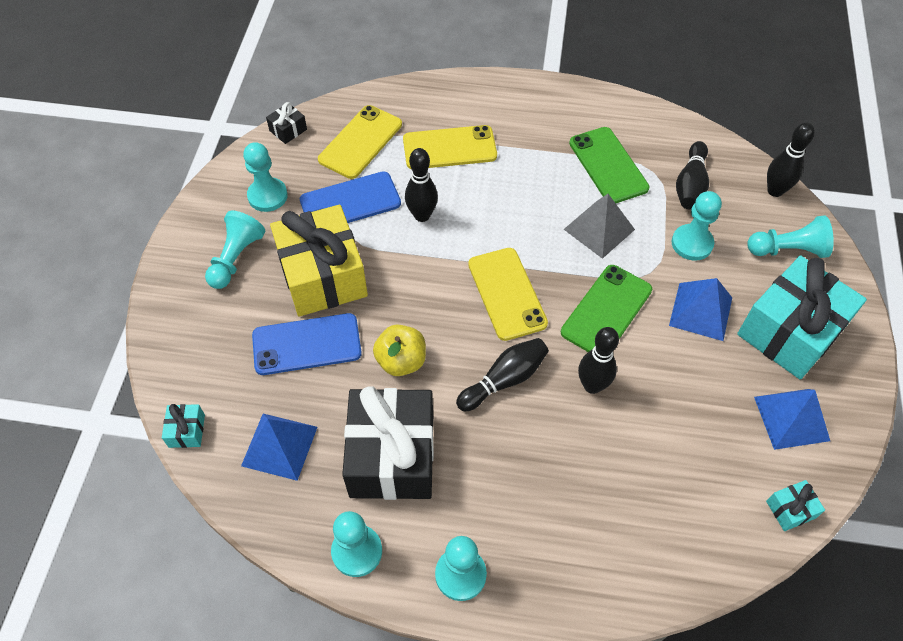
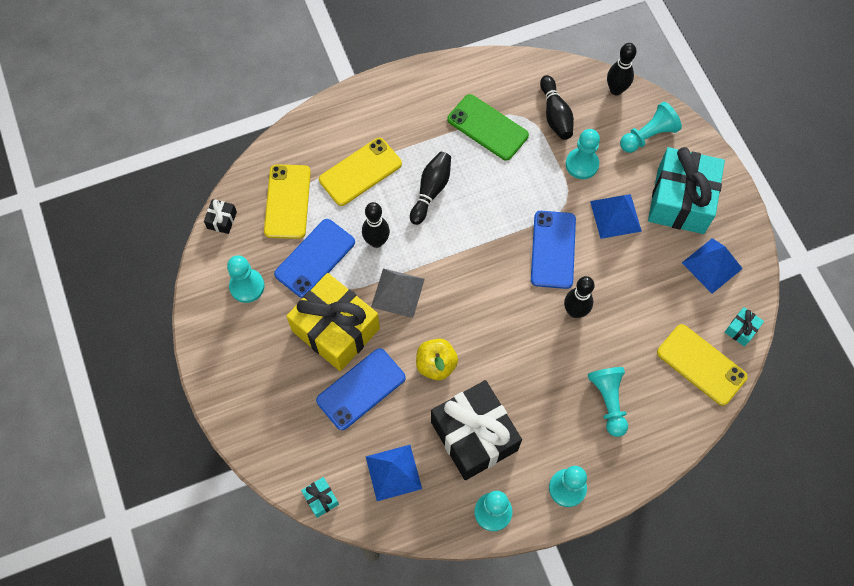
camera: 30 degrees left, 10 degrees up
(236, 258) = (260, 350): turquoise pawn -> turquoise pawn (608, 401)
(504, 380) = (515, 339): black bowling pin -> black bowling pin (431, 191)
(507, 293) = (477, 272): yellow phone -> yellow phone (701, 364)
(599, 229) = (511, 186): grey pyramid -> grey pyramid (397, 292)
(606, 311) = (553, 249): green phone -> blue phone

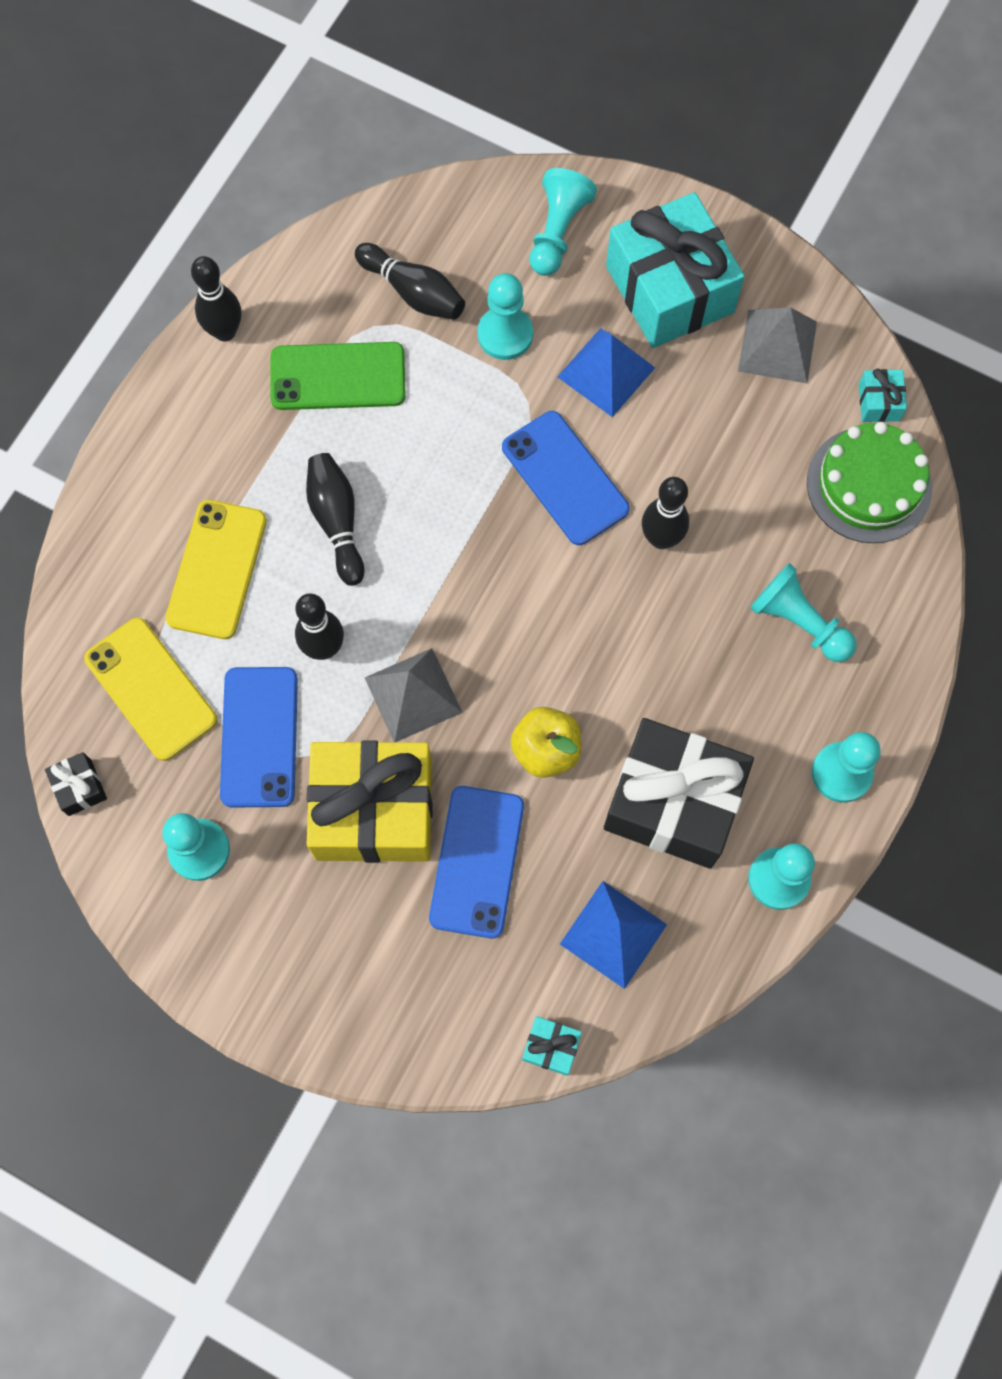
camera: 40 degrees left, 5 degrees up
(616, 90) = (464, 199): black bowling pin -> black bowling pin (225, 331)
(701, 364) = (869, 485): yellow phone -> green cake
(712, 265) = (777, 346): blue pyramid -> grey pyramid

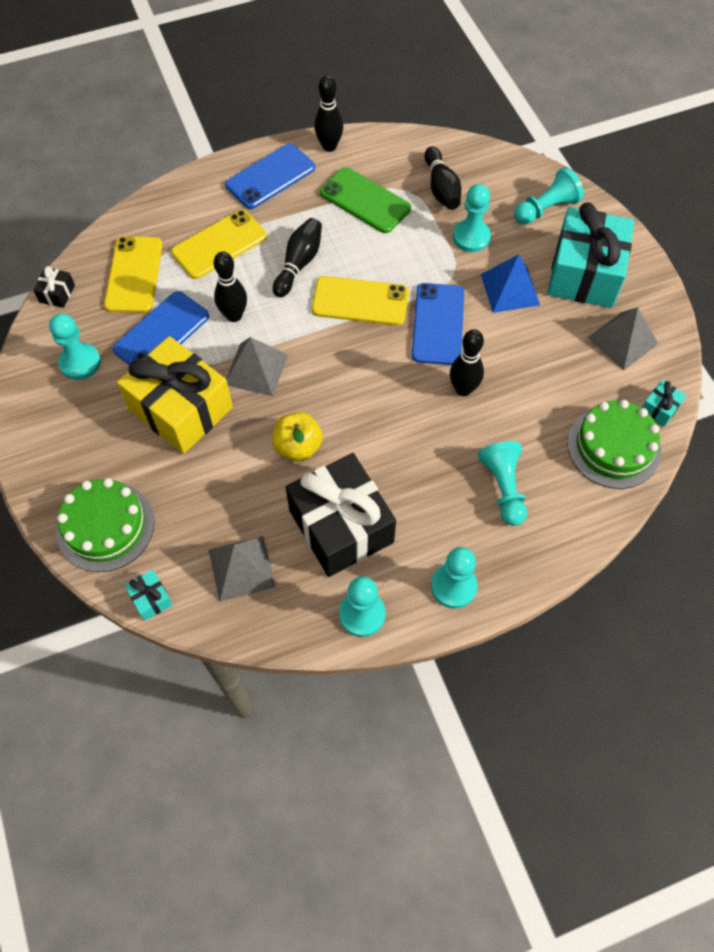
camera: 40 degrees right, 10 degrees down
(424, 1012) = (105, 526): none -> green cake
(452, 516) = (360, 301): none -> yellow phone
(477, 861) = (207, 474): blue phone -> blue phone (270, 177)
(613, 934) = (241, 568): blue pyramid -> grey pyramid

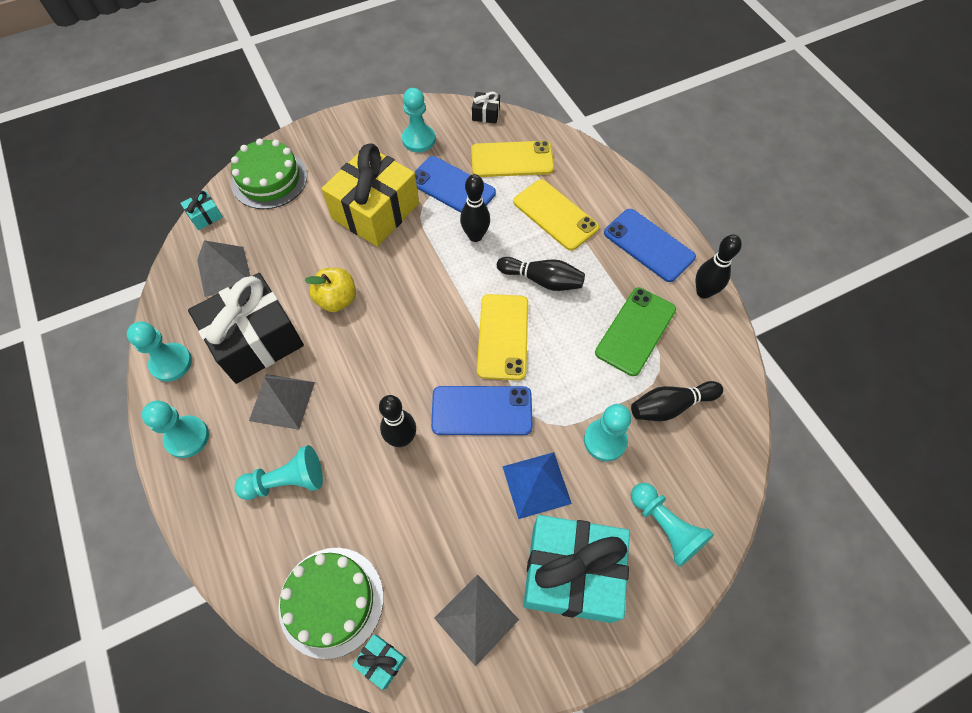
camera: 85 degrees right, 0 degrees up
(256, 369) = (418, 259): grey pyramid -> grey pyramid (282, 401)

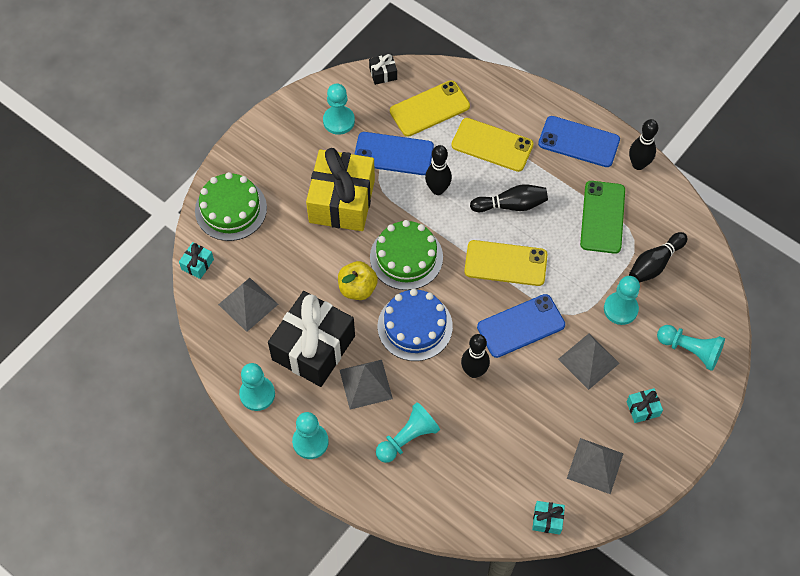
camera: 25 degrees left, 0 degrees up
(331, 601) = (490, 500): green cake -> green cake (406, 257)
(369, 362) = (415, 326): none -> blue cake
(503, 336) = (505, 263): yellow phone -> yellow phone turned 60 degrees counterclockwise
(536, 484) = (588, 361): blue pyramid -> grey pyramid
(571, 573) = (643, 409): turquoise gift -> turquoise gift, size x0.40

